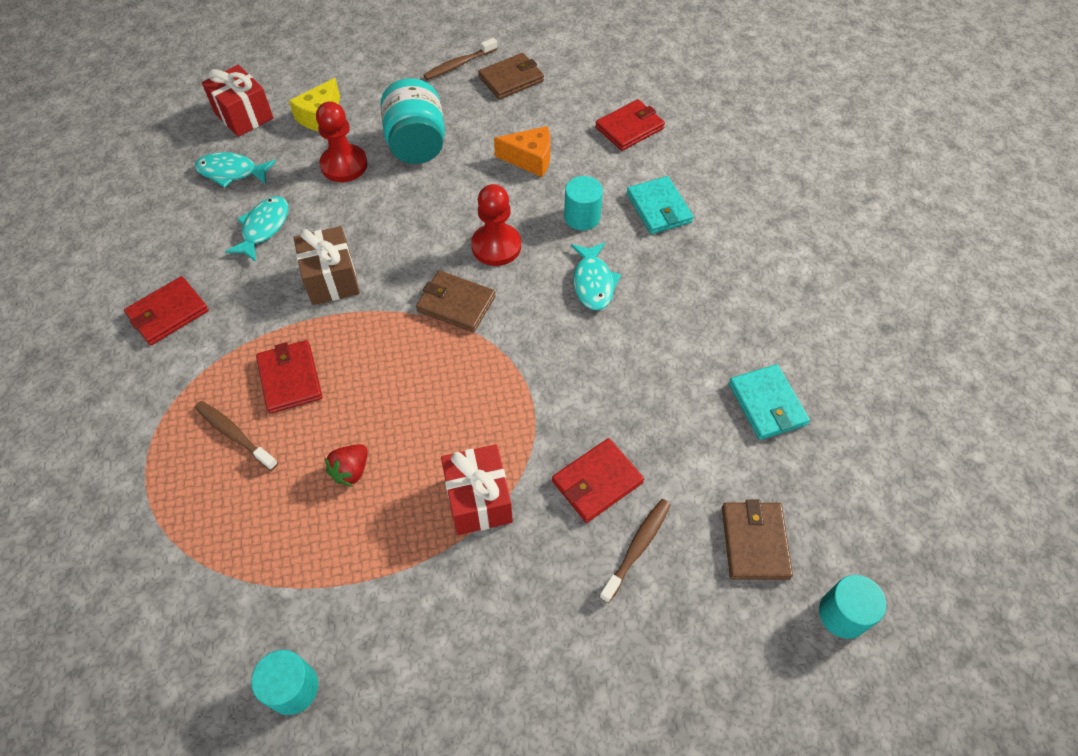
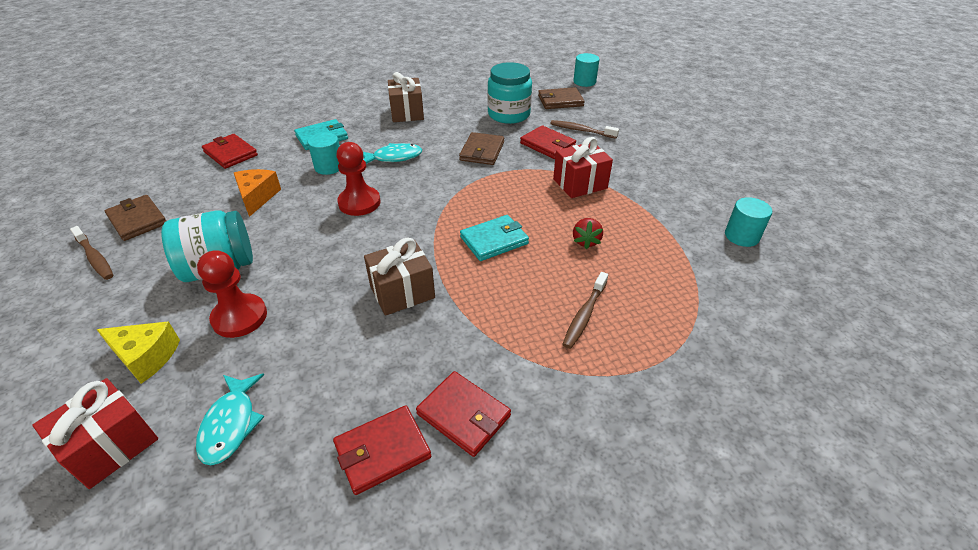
camera: 100 degrees left, 15 degrees down
(264, 228) = (332, 363): turquoise fish -> none
(290, 378) = (518, 293): red wallet -> red wallet (382, 451)
(351, 471) = (586, 241): red strawberry -> red strawberry turned 75 degrees clockwise
(456, 304) = (421, 215): brown wallet -> brown wallet (482, 151)
(706, 444) = (509, 114): none -> turquoise jar
(723, 303) = (407, 113): none -> brown gift
(767, 404) = (476, 99): turquoise wallet -> turquoise wallet (494, 240)

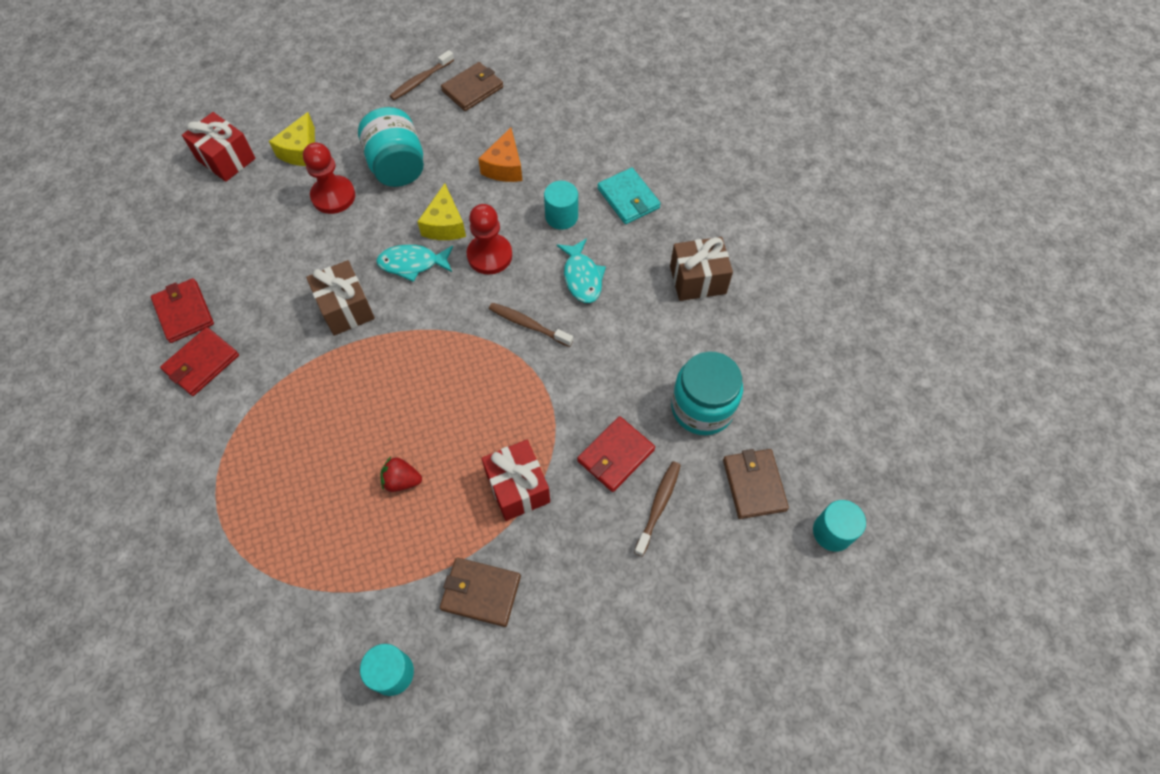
camera: 90 degrees right, 20 degrees up
(230, 153) = (590, 124): red wallet -> none
(230, 424) = (228, 218): turquoise fish -> turquoise fish (412, 263)
(257, 197) = (504, 167): orange cheese -> orange cheese turned 105 degrees clockwise
(314, 230) = (445, 225): none -> yellow cheese
(482, 151) = (597, 373): brown wallet -> brown wallet (480, 592)
(494, 240) = (413, 386): turquoise wallet -> none
(584, 315) = (290, 465): brown toothbrush -> brown toothbrush (528, 324)

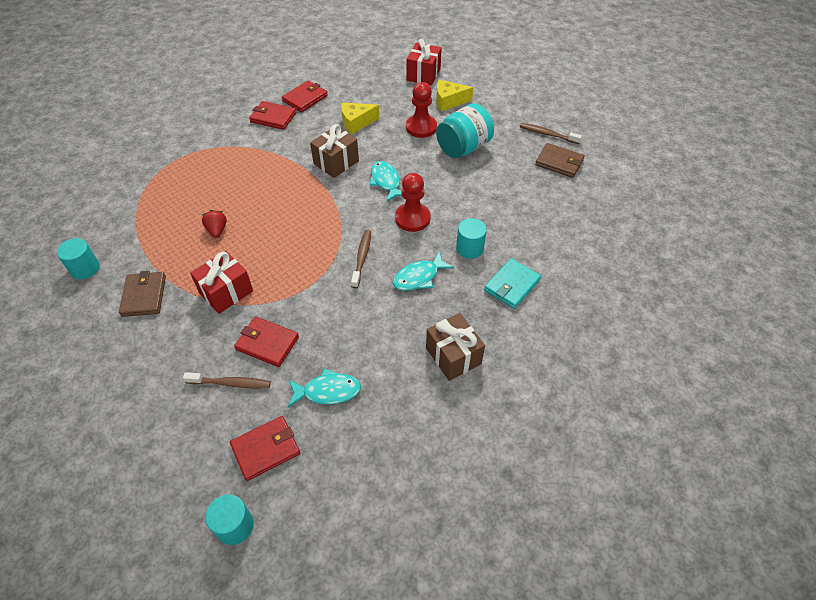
camera: 70 degrees right, 10 degrees down
(445, 225) = (427, 187): yellow cheese -> yellow cheese (356, 123)
(504, 167) = (497, 202): orange cheese -> none
(702, 408) = (328, 391): turquoise jar -> turquoise fish
(754, 484) = (266, 449): brown wallet -> red wallet

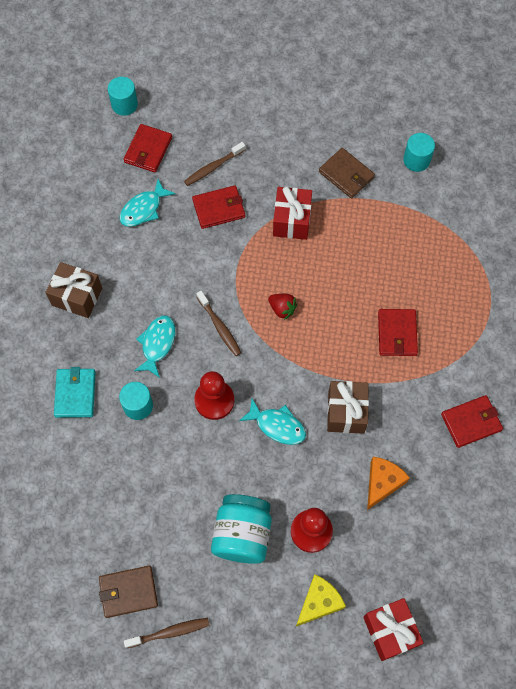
camera: 140 degrees right, 15 degrees up
(217, 230) = (363, 262): red strawberry -> red strawberry (282, 309)
(305, 98) = (473, 477): red wallet -> red wallet (397, 334)
(356, 123) = (382, 483): yellow cheese -> orange cheese

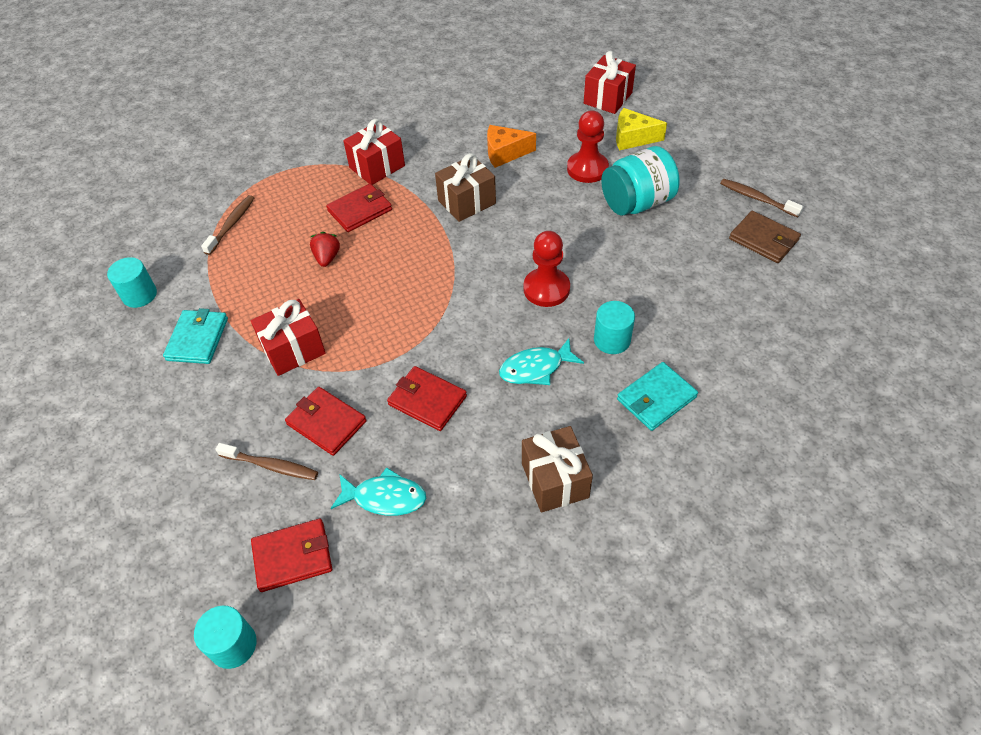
camera: 125 degrees left, 15 degrees down
(219, 327) = (469, 331): brown toothbrush -> brown toothbrush (231, 224)
(277, 425) = (524, 235): turquoise fish -> none
(282, 309) = (405, 297): red strawberry -> red strawberry (327, 258)
(346, 175) = (197, 339): brown wallet -> turquoise wallet
(441, 376) = (377, 167): none -> red gift
(471, 422) = (403, 134): red wallet -> red wallet (427, 400)

